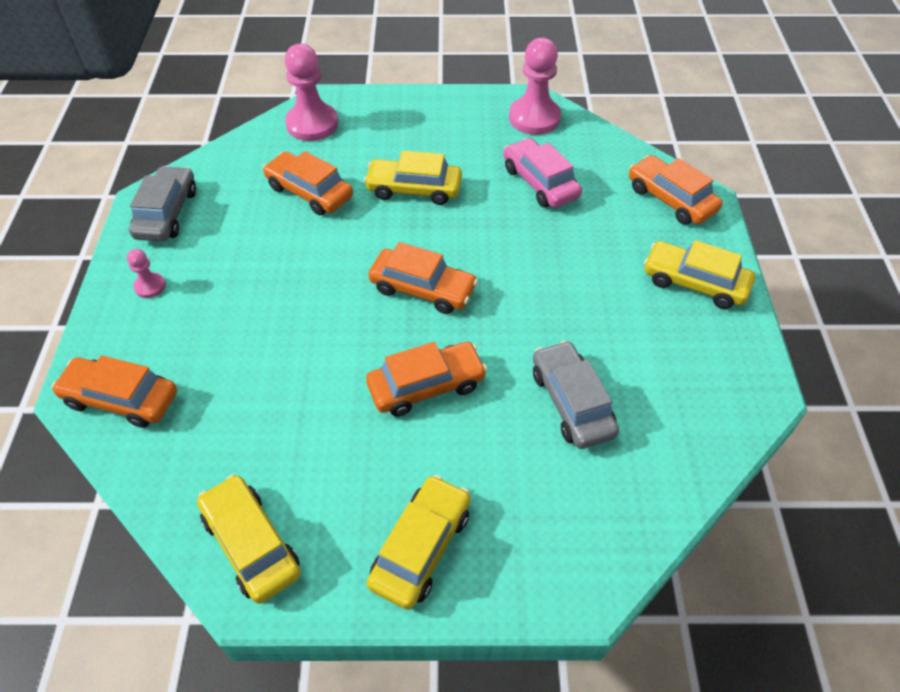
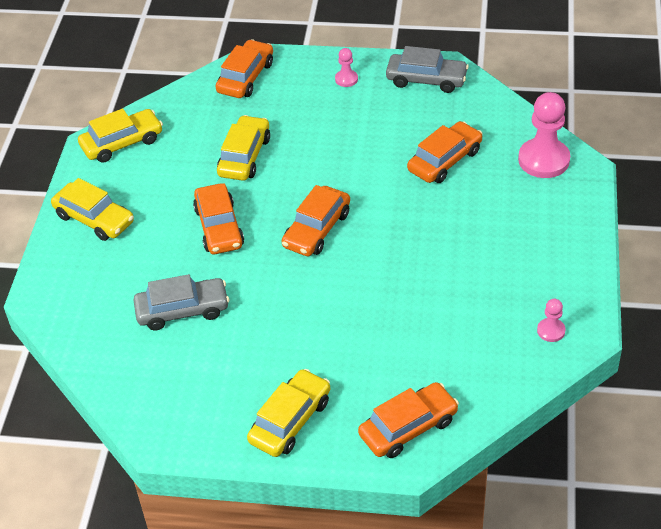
camera: 100 degrees right, 5 degrees down
(414, 189) = (442, 229): yellow car -> yellow car (244, 156)
(534, 118) = (551, 331): pink pawn -> pink pawn, size x0.48
(540, 182) = (444, 323): pink car -> none

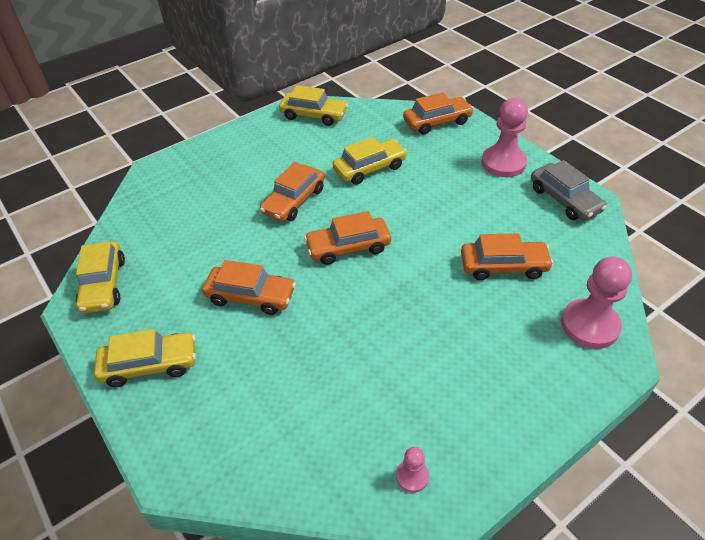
camera: 45 degrees right, 0 degrees up
(94, 219) = (239, 147): yellow car -> yellow car (103, 284)
(182, 310) = (202, 236): grey car -> none
(346, 79) = (503, 163): pink pawn -> pink pawn, size x2.07
(408, 427) = (205, 448): orange car -> orange car (251, 296)

